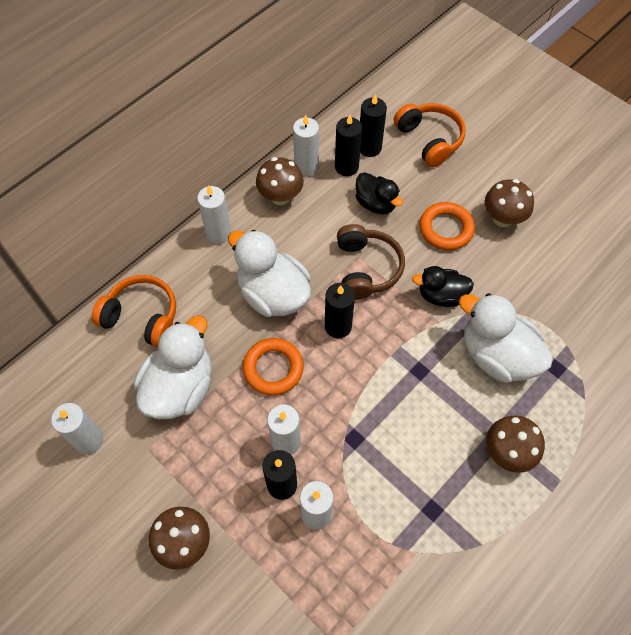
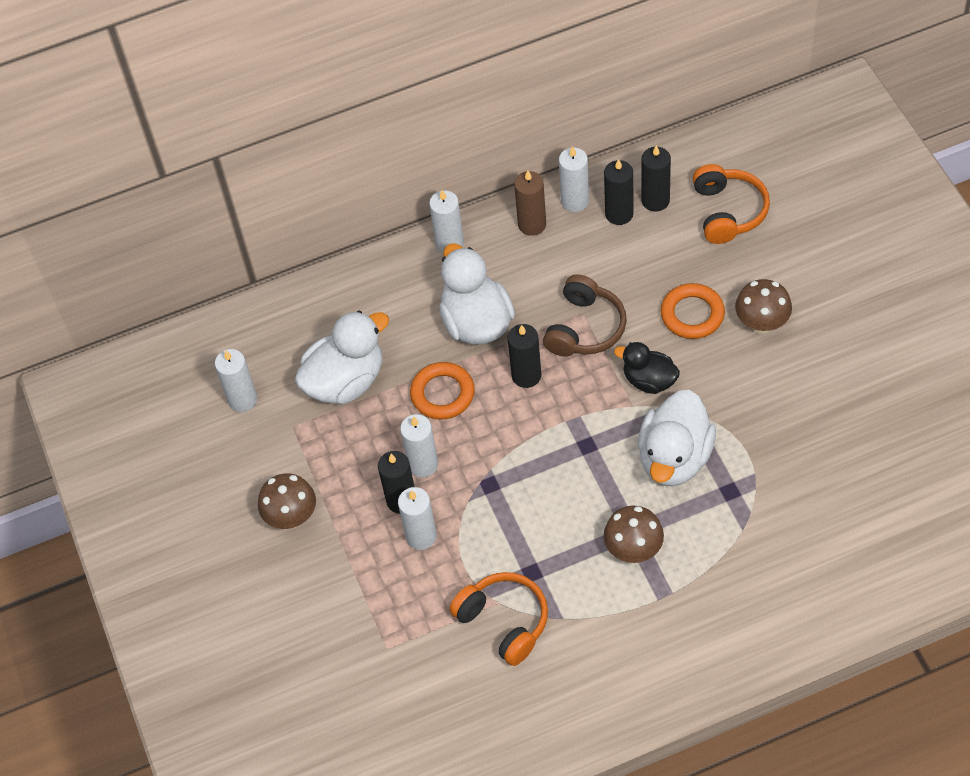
camera: 30 degrees right, 5 degrees down
(142, 317) = (337, 302): orange headphones -> orange headphones (504, 621)
(280, 196) = (532, 224): brown mushroom -> brown candle
(376, 204) = (630, 264): black duck -> none
(497, 355) = (674, 458): white duck -> white duck turned 135 degrees counterclockwise

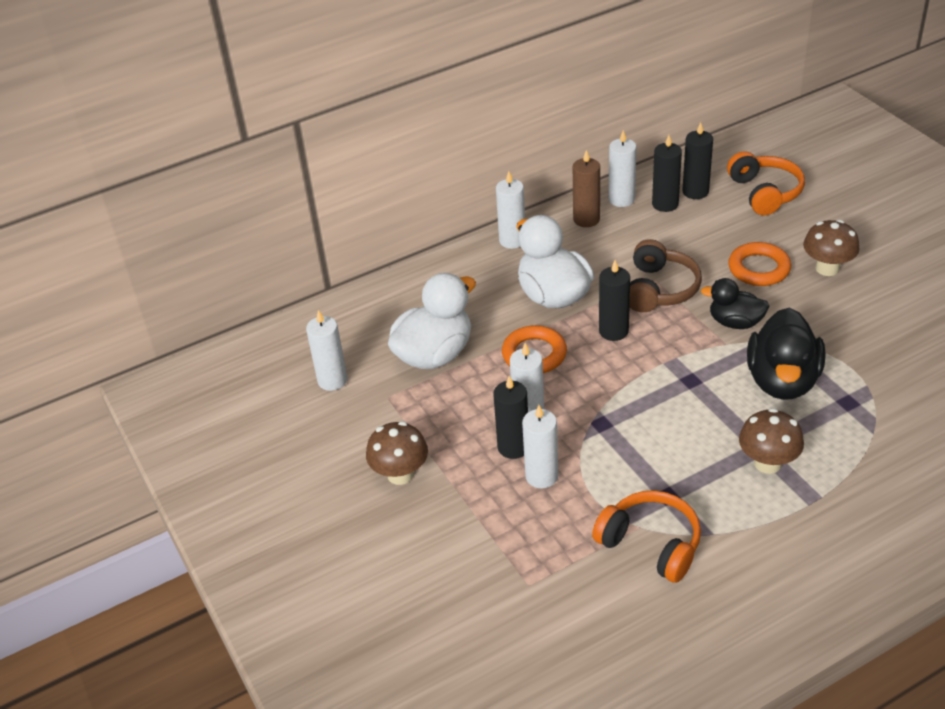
camera: 10 degrees left, 15 degrees down
(674, 458) = (782, 381): white duck -> black duck

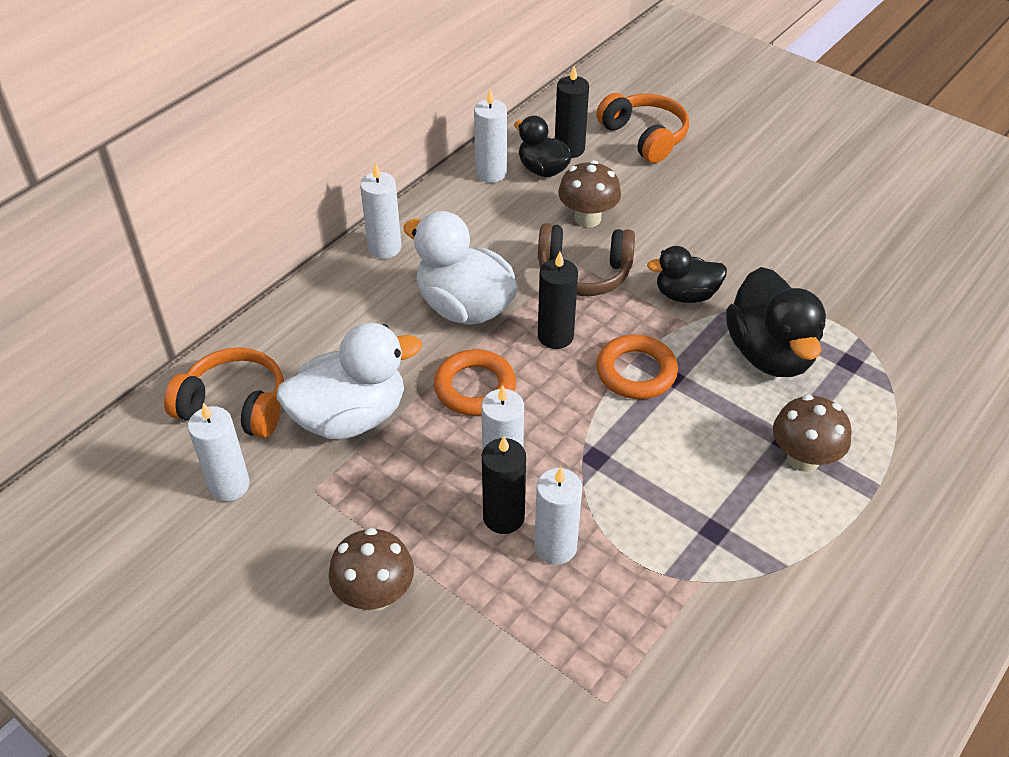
camera: 25 degrees left, 5 degrees up
(434, 354) = (350, 417): white duck -> white duck turned 45 degrees clockwise
(586, 219) = (461, 205): brown candle -> none
(651, 544) = (725, 601): orange headphones -> orange headphones (235, 406)
(659, 289) = (584, 272): brown headphones -> brown headphones turned 105 degrees clockwise
(665, 204) = (542, 170): black candle -> black duck
(759, 268) = (680, 225): orange ring -> orange ring (636, 372)
(827, 268) = (751, 210): brown mushroom -> brown mushroom (587, 218)

